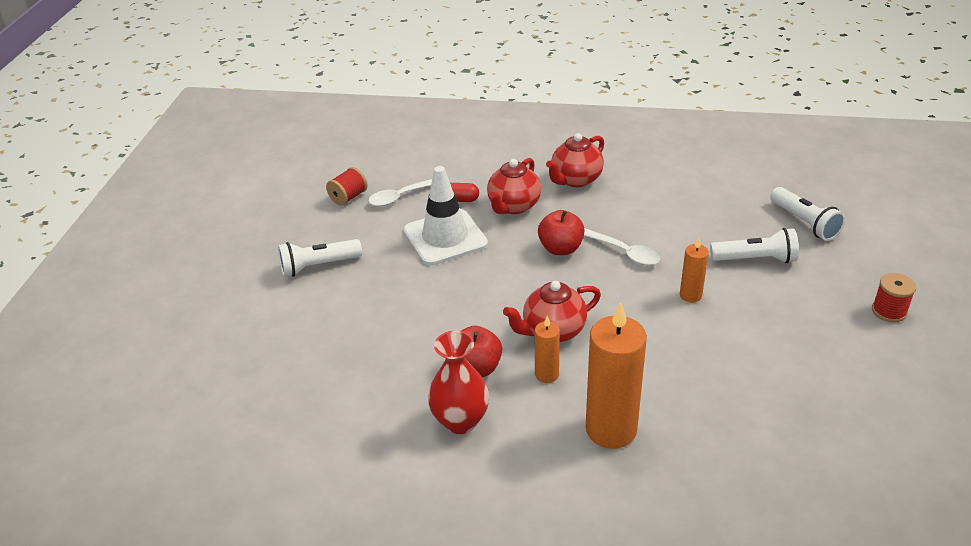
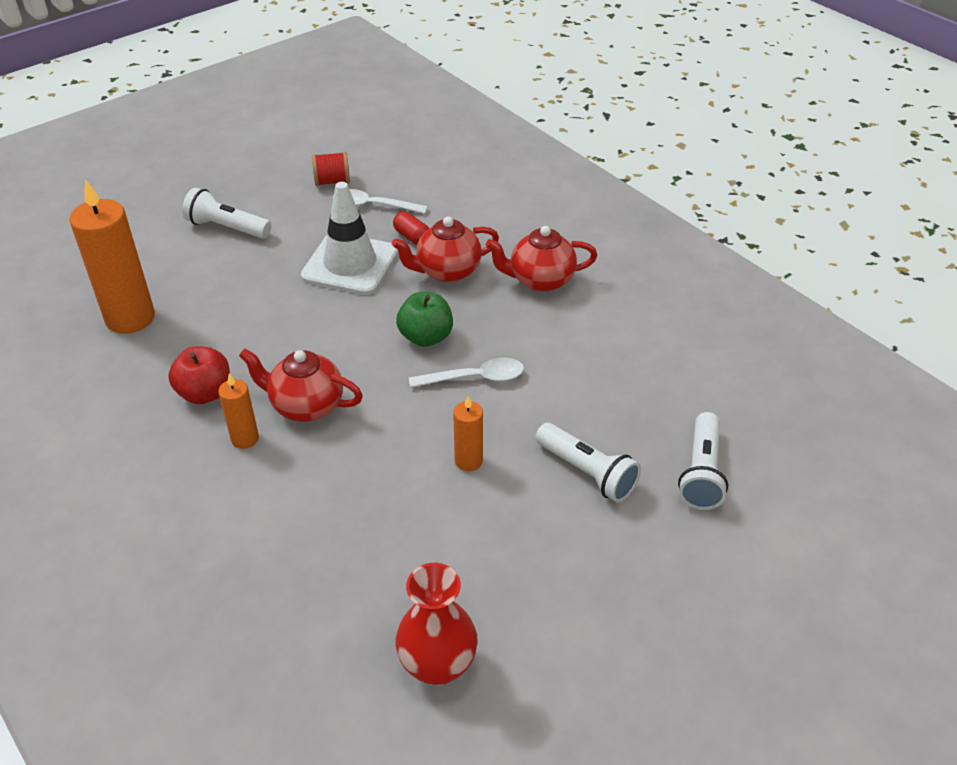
camera: 40 degrees right, 5 degrees up
(460, 421) = (132, 427): red vase -> red vase (437, 665)
(560, 248) = (426, 337): red apple -> green apple
(611, 429) = (218, 524): orange candle -> orange candle (130, 318)
(624, 252) = (474, 378): white spoon -> white spoon turned 90 degrees counterclockwise
(889, 311) = (638, 626): red spool -> none

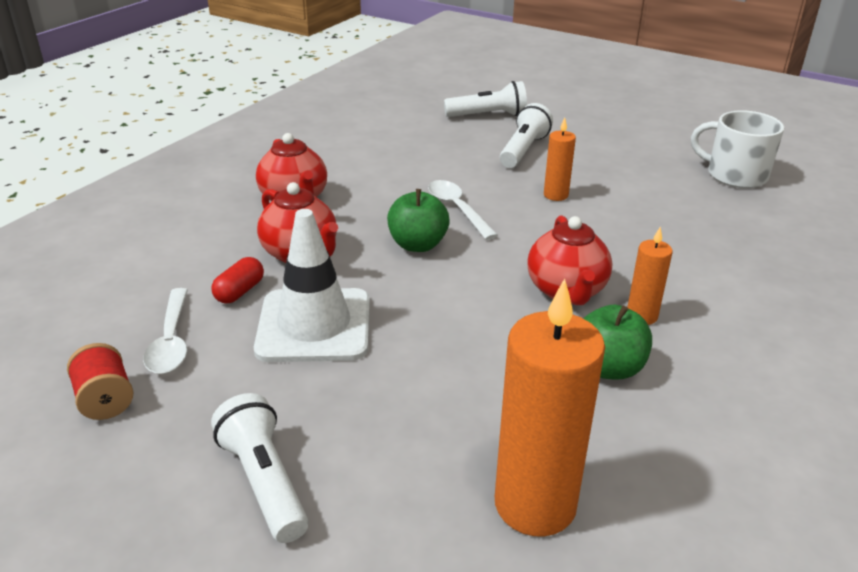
camera: 110 degrees left, 10 degrees down
(205, 393) = (608, 368): red apple -> green apple
(227, 228) = (264, 481): white flashlight -> white flashlight turned 150 degrees clockwise
(437, 665) = (735, 175): red vase -> white mug

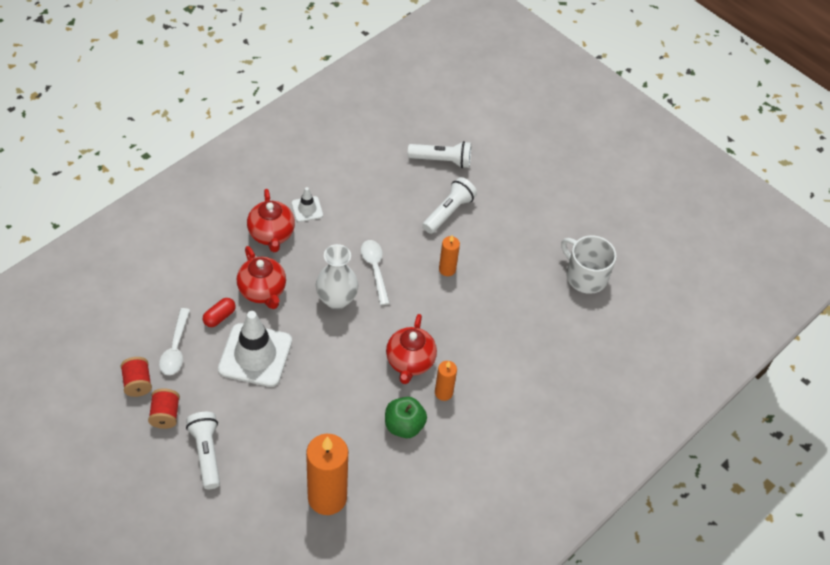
camera: 10 degrees right, 20 degrees up
(167, 436) = (165, 415): none -> red spool
(336, 172) = (307, 209): none -> white traffic cone
(418, 245) = (336, 299): green apple -> white vase

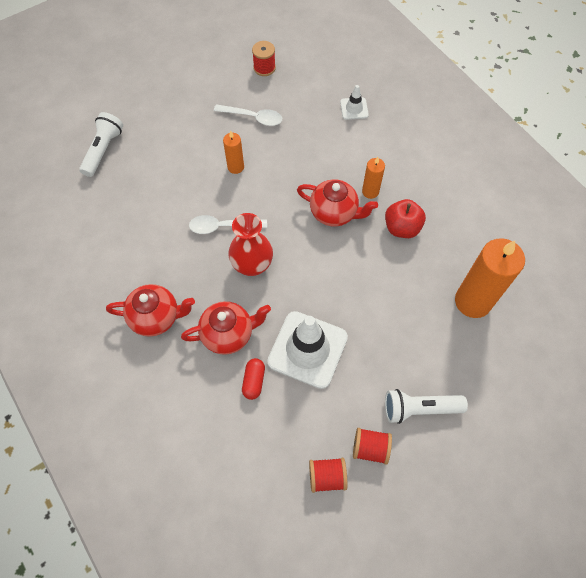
camera: 75 degrees left, 10 degrees up
(175, 348) = (287, 431): white spoon -> white spoon (253, 117)
(219, 317) = (253, 381): red capsule -> red capsule turned 45 degrees clockwise
(307, 209) = (131, 278): white traffic cone -> white traffic cone (354, 108)
(336, 299) = (252, 265): white vase -> red vase
(404, 426) = (402, 228): green apple -> red apple
(448, 212) = (168, 155): white flashlight -> none
(585, 276) = (264, 68): white mug -> red spool

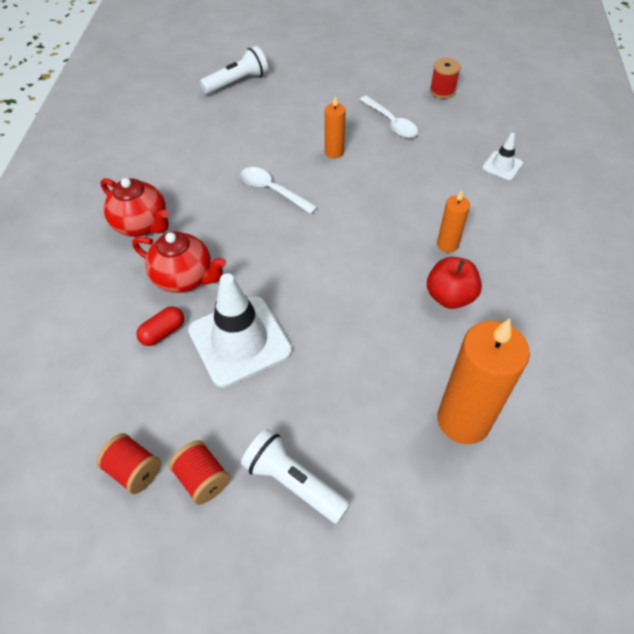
camera: 40 degrees right, 10 degrees down
(252, 265) = (265, 236): red vase -> none
(334, 213) = (390, 241): red teapot -> none

